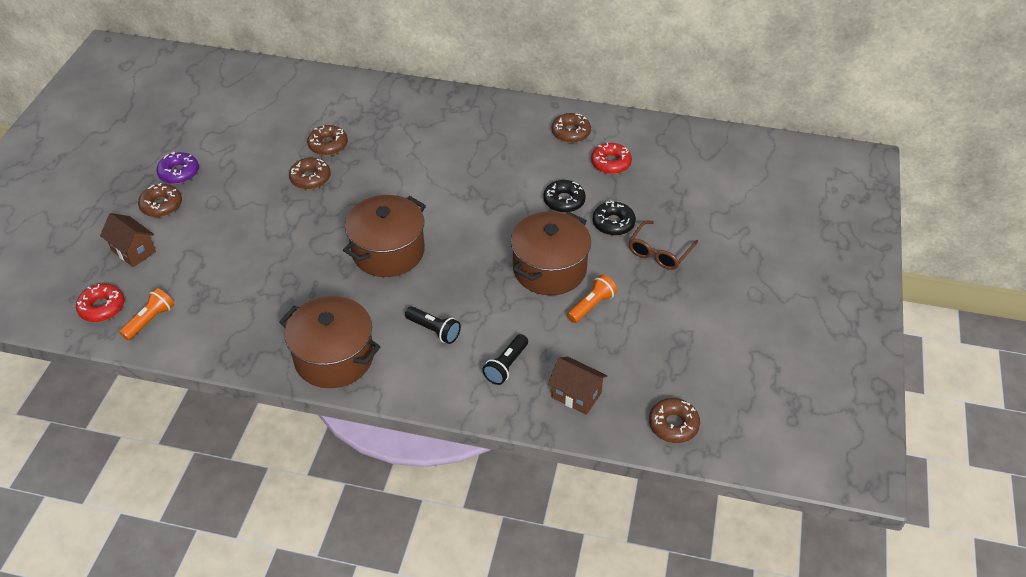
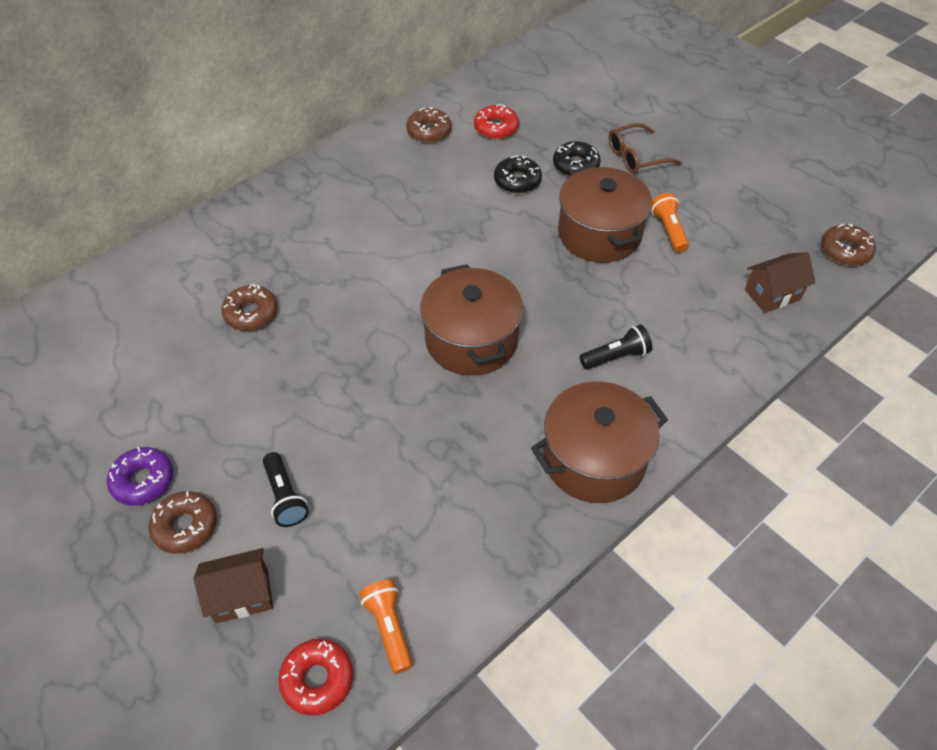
camera: 55 degrees left, 5 degrees up
(310, 178) = (290, 354): brown donut -> none
(506, 365) = (703, 325): black flashlight -> black flashlight (285, 497)
(659, 252) = (636, 157): brown glasses -> brown glasses turned 90 degrees clockwise

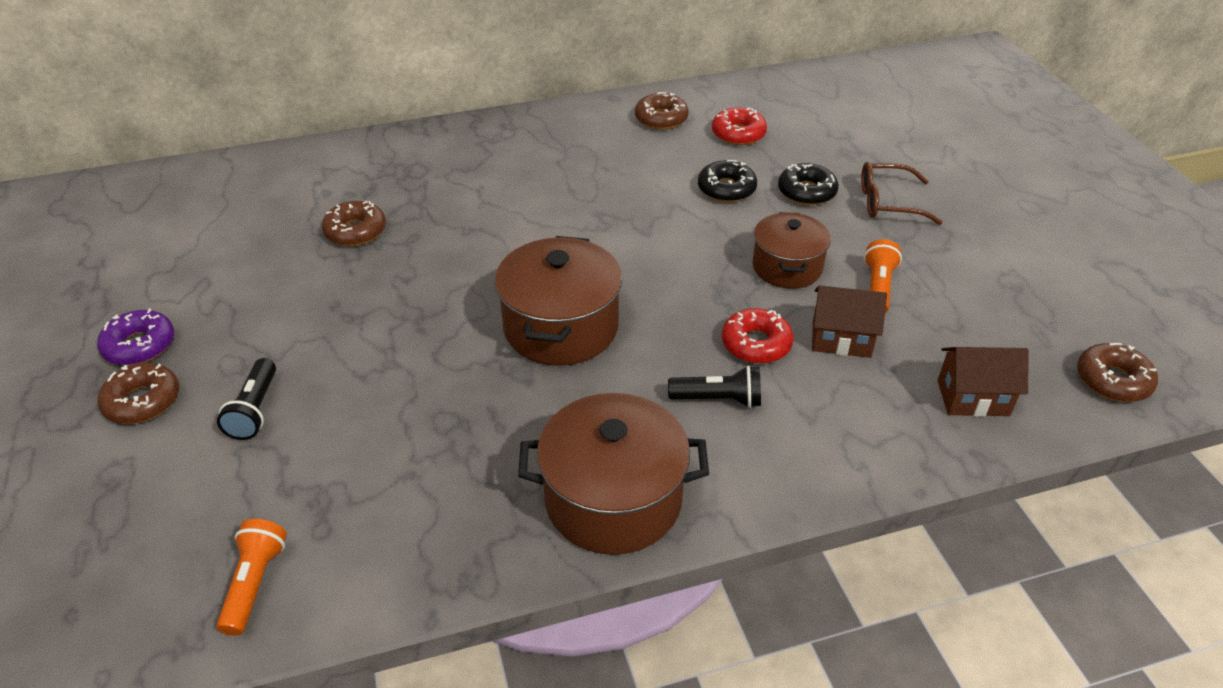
camera: 25 degrees right, 10 degrees down
(242, 596) = (140, 488): brown house -> brown house (841, 339)
(317, 679) = (144, 603): red donut -> red donut (756, 344)
(599, 234) = (787, 267): brown pot -> brown pot, size x0.65

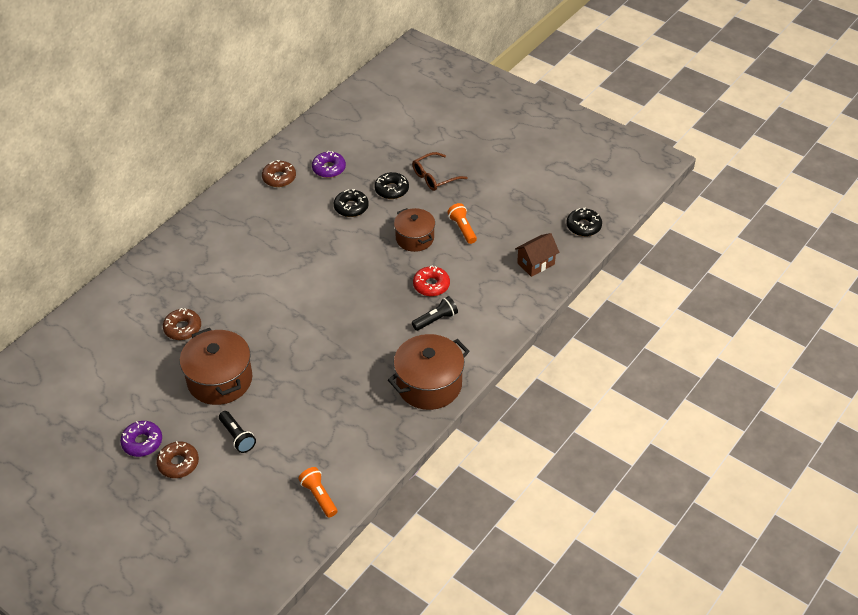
camera: 35 degrees left, 5 degrees up
(561, 327) = (338, 323): brown pot -> brown pot (220, 380)
(738, 134) = (329, 168): red donut -> purple donut
(841, 339) = (465, 263): brown house -> none
(1113, 380) = (583, 226): brown donut -> black donut

